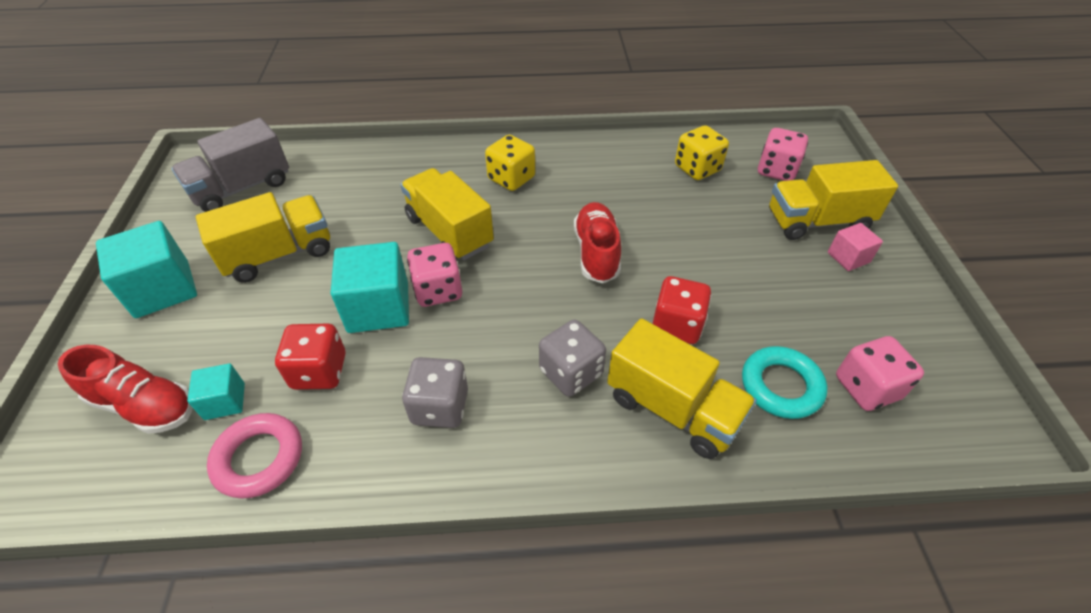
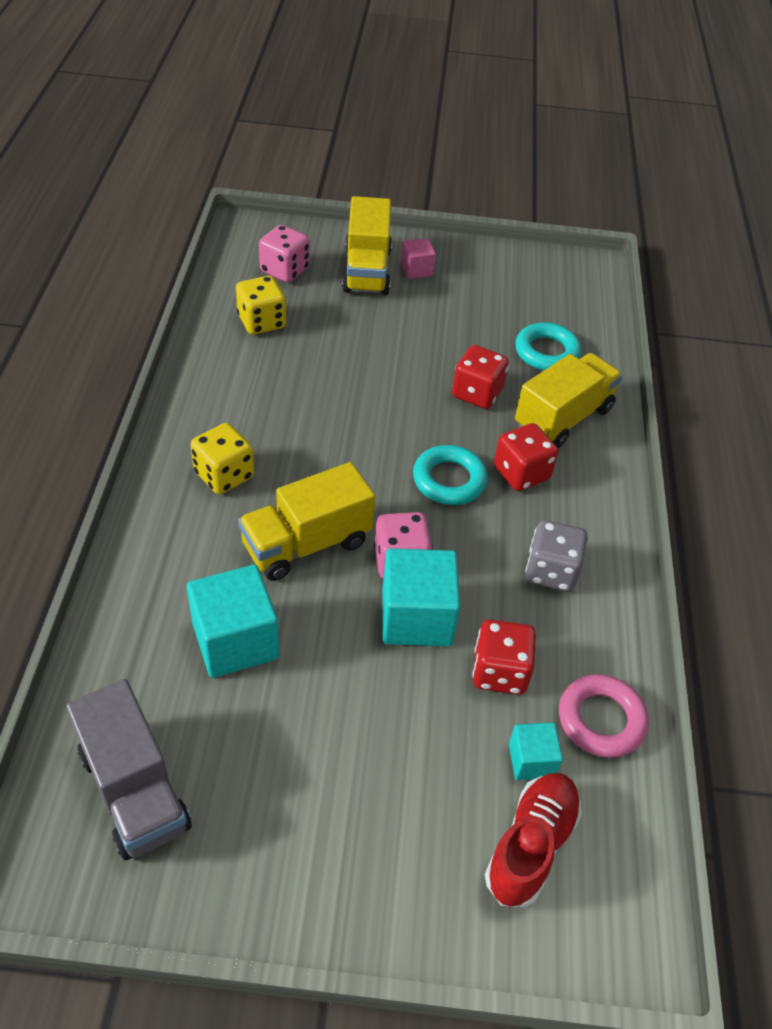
camera: 85 degrees left, 0 degrees up
(162, 289) = (340, 866): turquoise cube -> turquoise cube (235, 640)
(279, 255) = (303, 725): yellow truck -> none
(544, 314) = (449, 480): none -> turquoise ring
(571, 372) = (521, 473): grey dice -> red dice
(596, 253) = (372, 426): red shoe -> none
(866, 388) = (552, 310): pink dice -> none

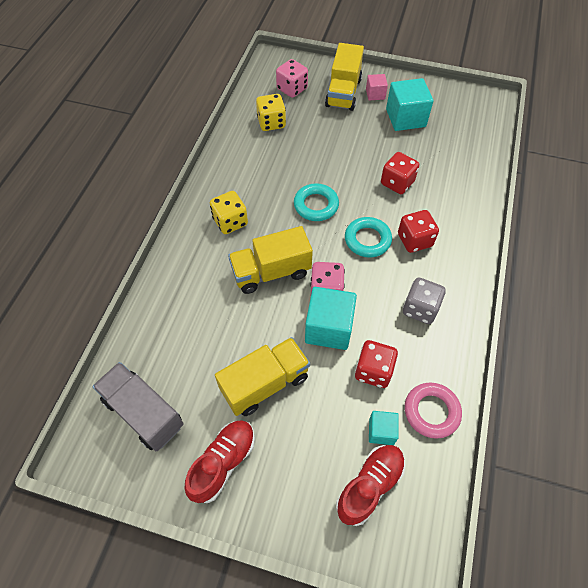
camera: 15 degrees right, 10 degrees up
(134, 790) = (144, 412): grey truck -> grey truck turned 150 degrees clockwise
(235, 640) = (217, 328): turquoise cube -> turquoise cube (405, 118)
(286, 849) = (223, 463): none -> red shoe
(546, 352) = (448, 158): turquoise ring -> turquoise ring (316, 205)
(563, 418) = (450, 205): yellow truck -> yellow truck (265, 384)

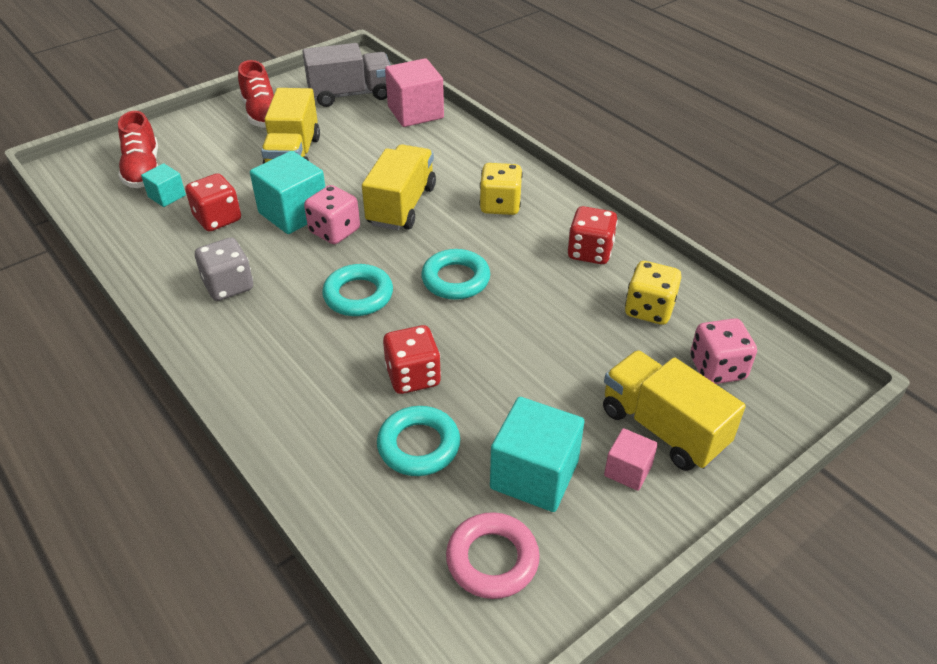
camera: 125 degrees right, 15 degrees down
(144, 341) = (415, 112): none -> pink cube
(414, 240) = (310, 336): red dice -> red dice (590, 252)
(430, 159) = (418, 445): none -> turquoise ring
(431, 411) = (136, 233): pink ring -> pink ring (492, 559)

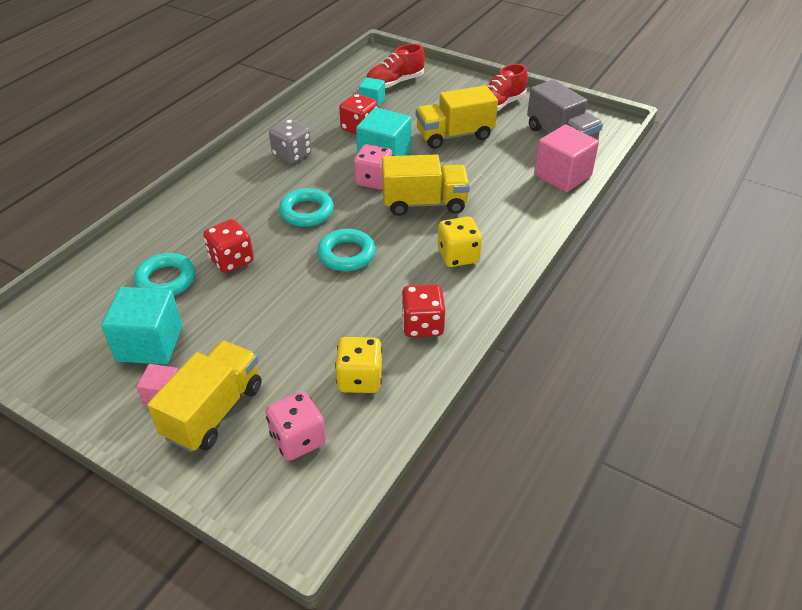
camera: 70 degrees right, 0 degrees up
(492, 559) = (72, 339): pink ring -> none

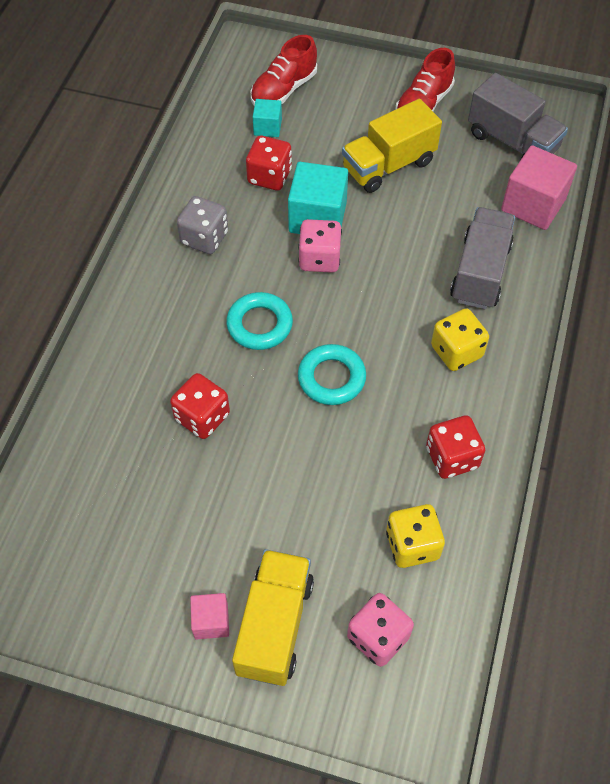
camera: 15 degrees left, 15 degrees up
(150, 344) = (162, 557): turquoise cube -> none
(166, 280) = (138, 464): turquoise ring -> none
(424, 203) = (391, 281): yellow truck -> none
(500, 210) = (480, 272): none -> grey truck

